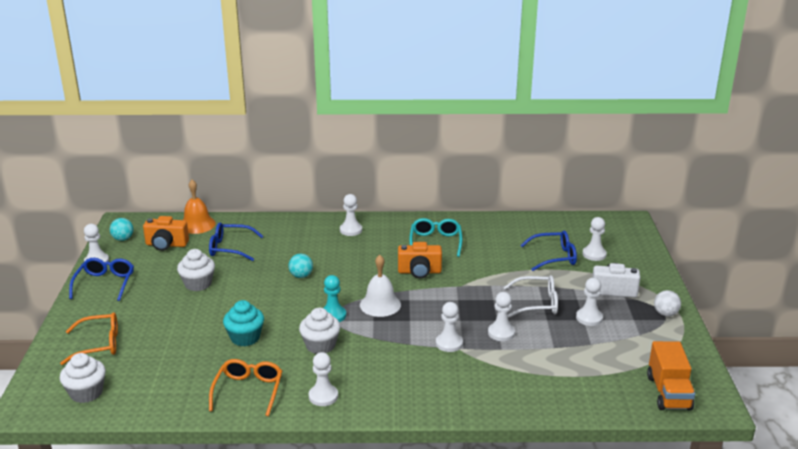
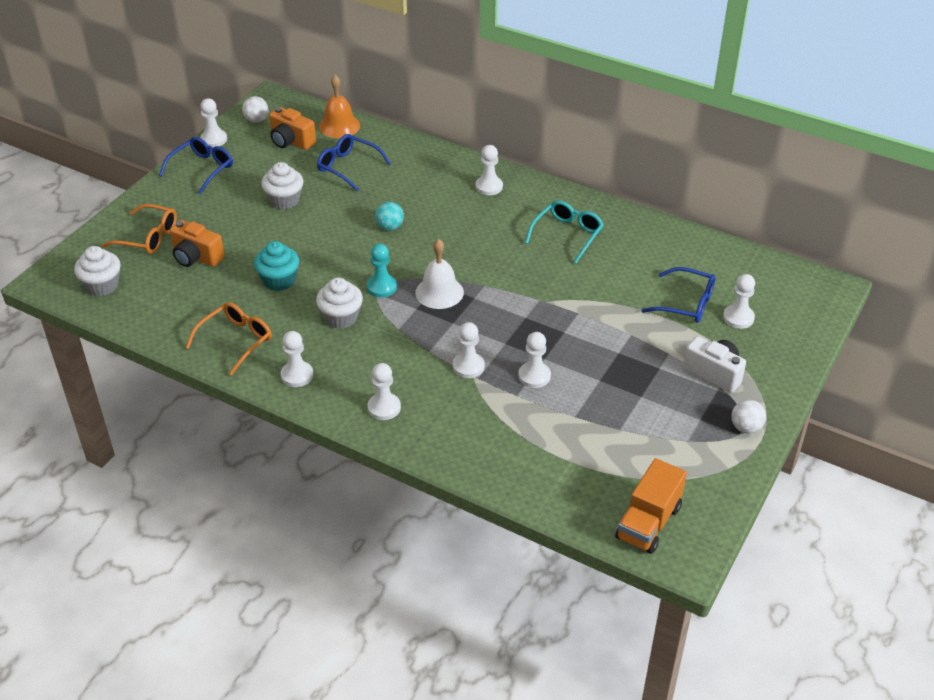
camera: 30 degrees right, 15 degrees up
(123, 239) = (256, 120): turquoise ball -> white ball
(419, 272) = (516, 267): orange camera -> orange camera (196, 257)
(537, 303) = (608, 356): white glasses -> none
(589, 318) = (649, 397): white pawn -> white pawn (384, 407)

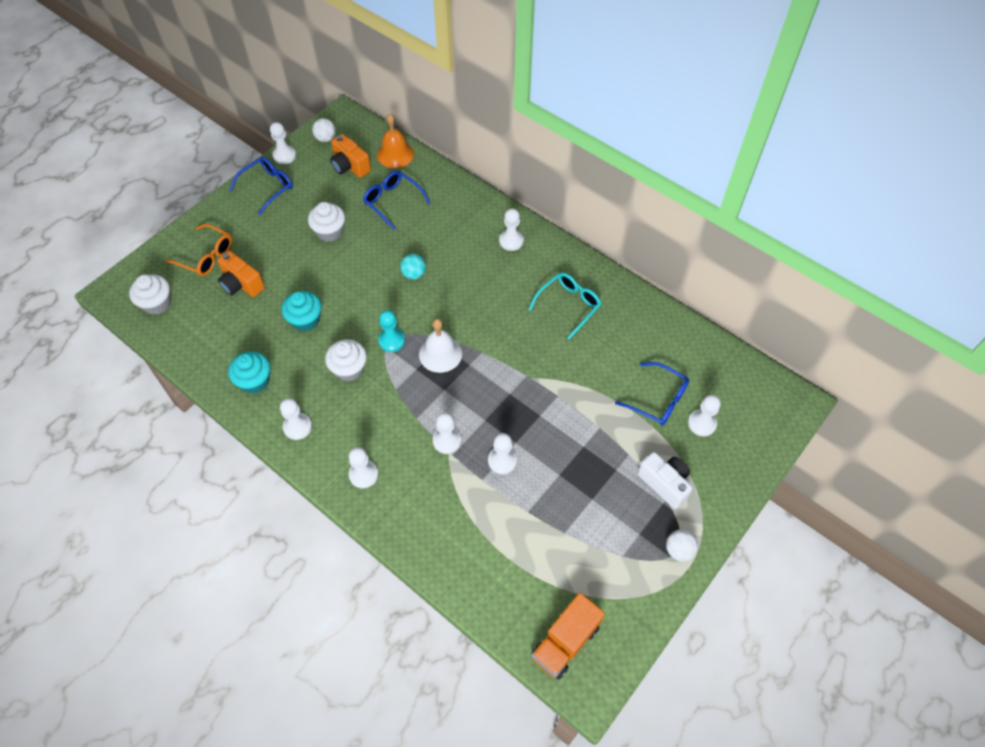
camera: 10 degrees right, 15 degrees up
(236, 341) = (254, 381): orange glasses -> turquoise cupcake

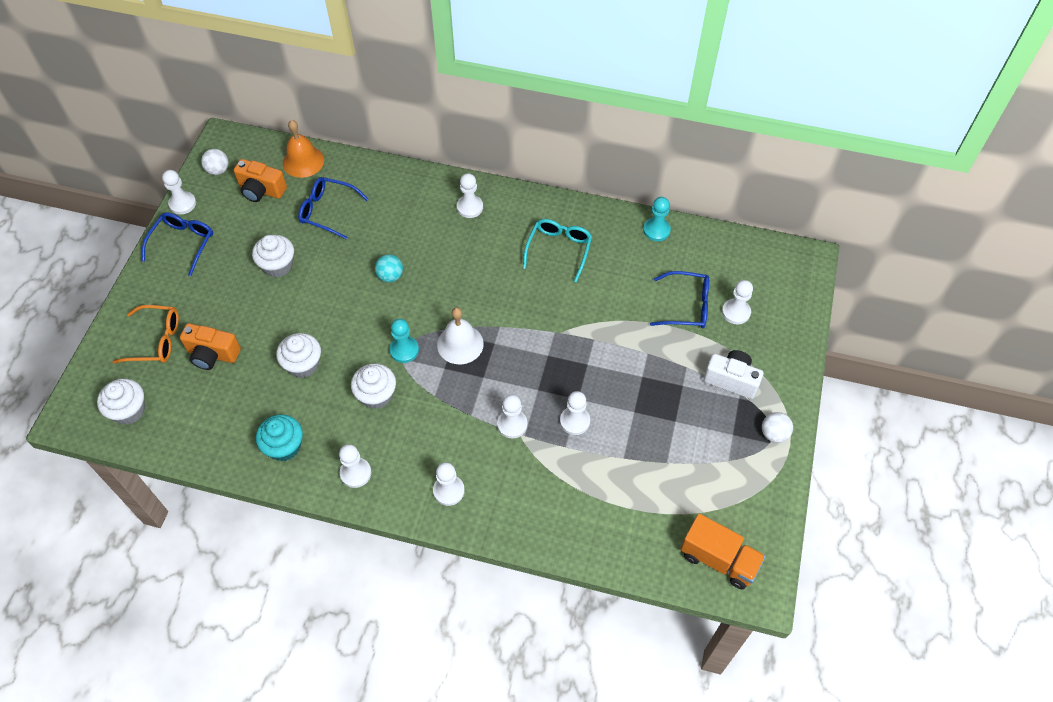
camera: 25 degrees left, 0 degrees up
(305, 320) = (303, 364): turquoise cupcake -> white cupcake
(565, 642) = (719, 559): orange truck -> orange truck turned 75 degrees counterclockwise
(666, 321) = (656, 230): none -> turquoise pawn

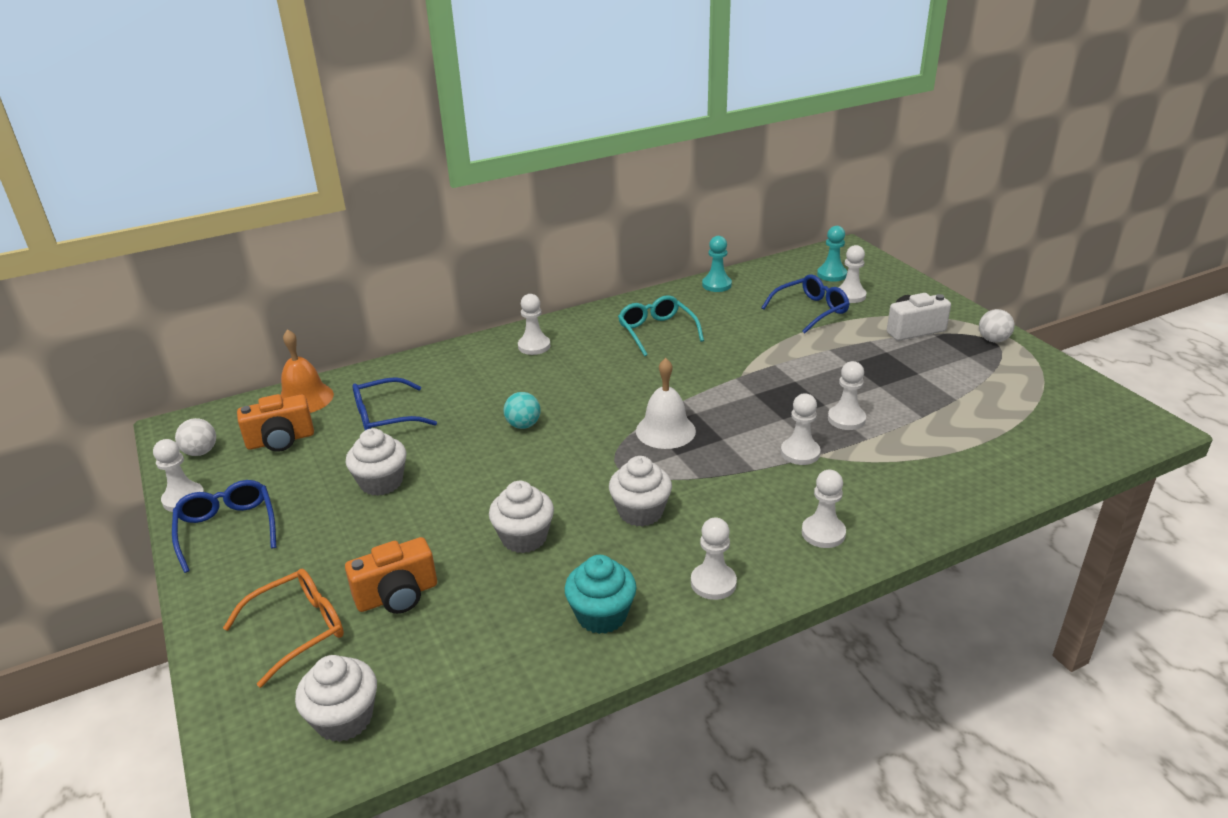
camera: 40 degrees left, 25 degrees down
(404, 350) = (618, 465): turquoise pawn -> turquoise pawn (831, 274)
(719, 559) = (1094, 428): orange truck -> none

